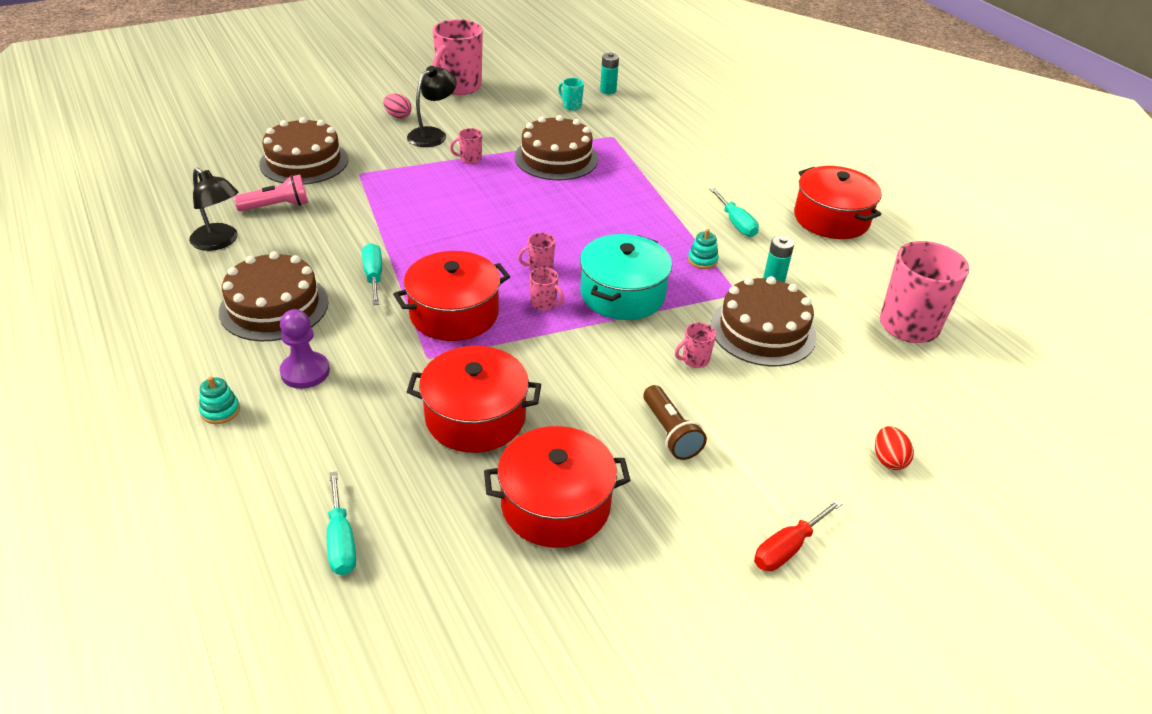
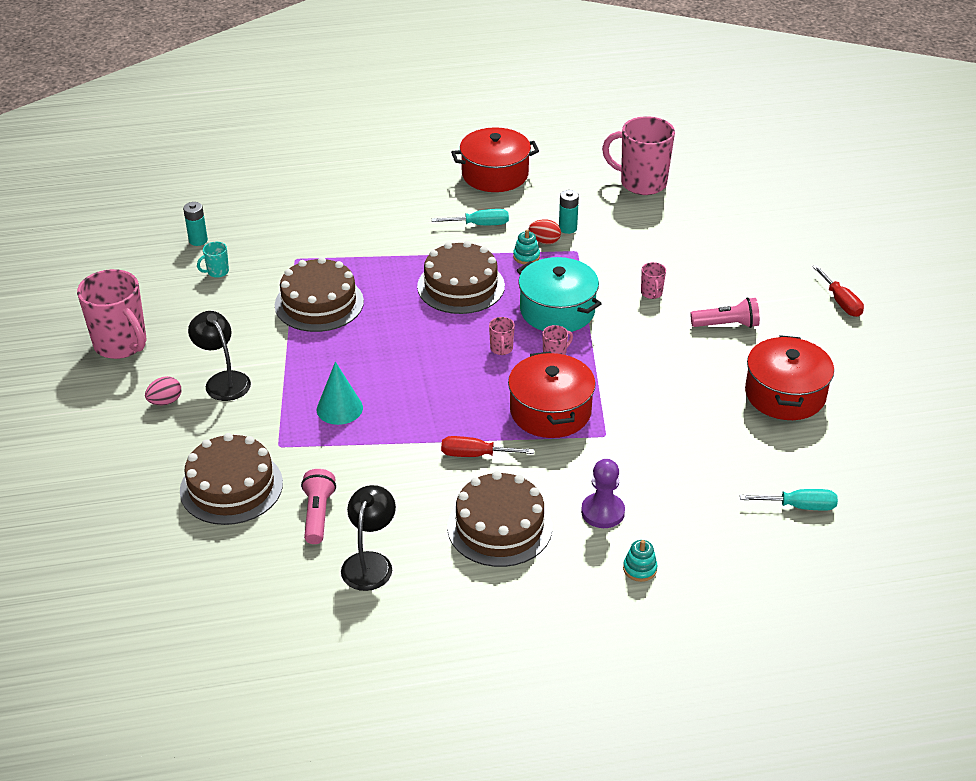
camera: 70 degrees left, 0 degrees up
(220, 242) = (370, 562): black lamp -> black lamp turned 45 degrees counterclockwise
(374, 276) = (475, 455): turquoise screwdriver -> red screwdriver
(416, 193) = (339, 408): none -> turquoise cone
(470, 159) = (291, 361): pink mug -> none
(475, 417) = (685, 419): red pot -> none
(670, 433) = (727, 325): brown flashlight -> pink flashlight
(763, 330) = (627, 251): brown cake -> brown cake (461, 286)
(888, 460) = (774, 238): red egg -> red egg (544, 241)

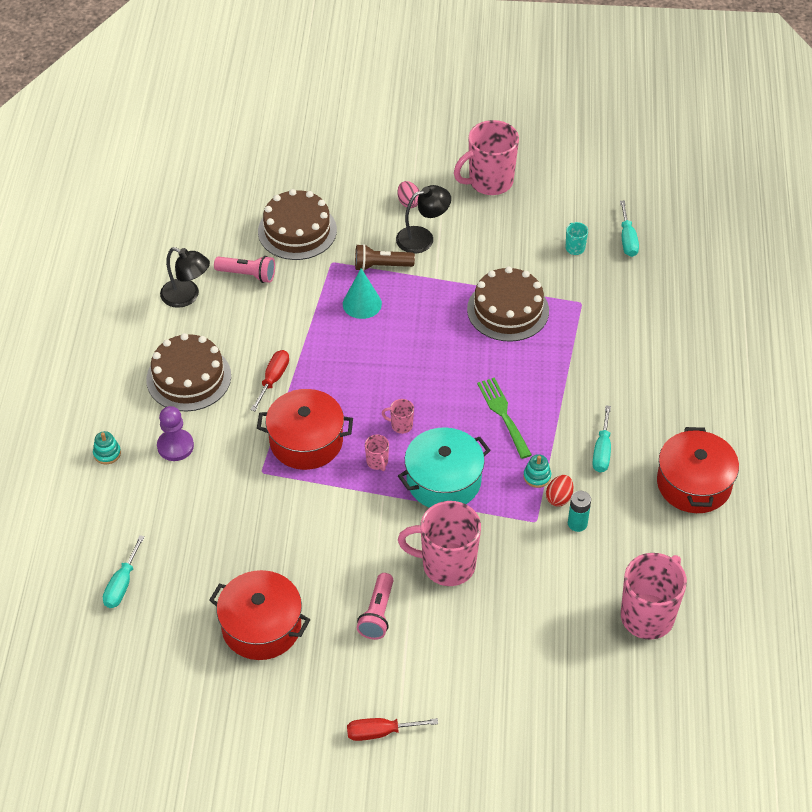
camera: 105 degrees right, 10 degrees up
(198, 240) = (627, 239): turquoise battery -> turquoise screwdriver
(276, 404) = (381, 266): none -> brown flashlight
(461, 286) = (503, 415): brown cake -> green fork
(651, 293) = (446, 565): pink mug -> pink mug, size x2.33

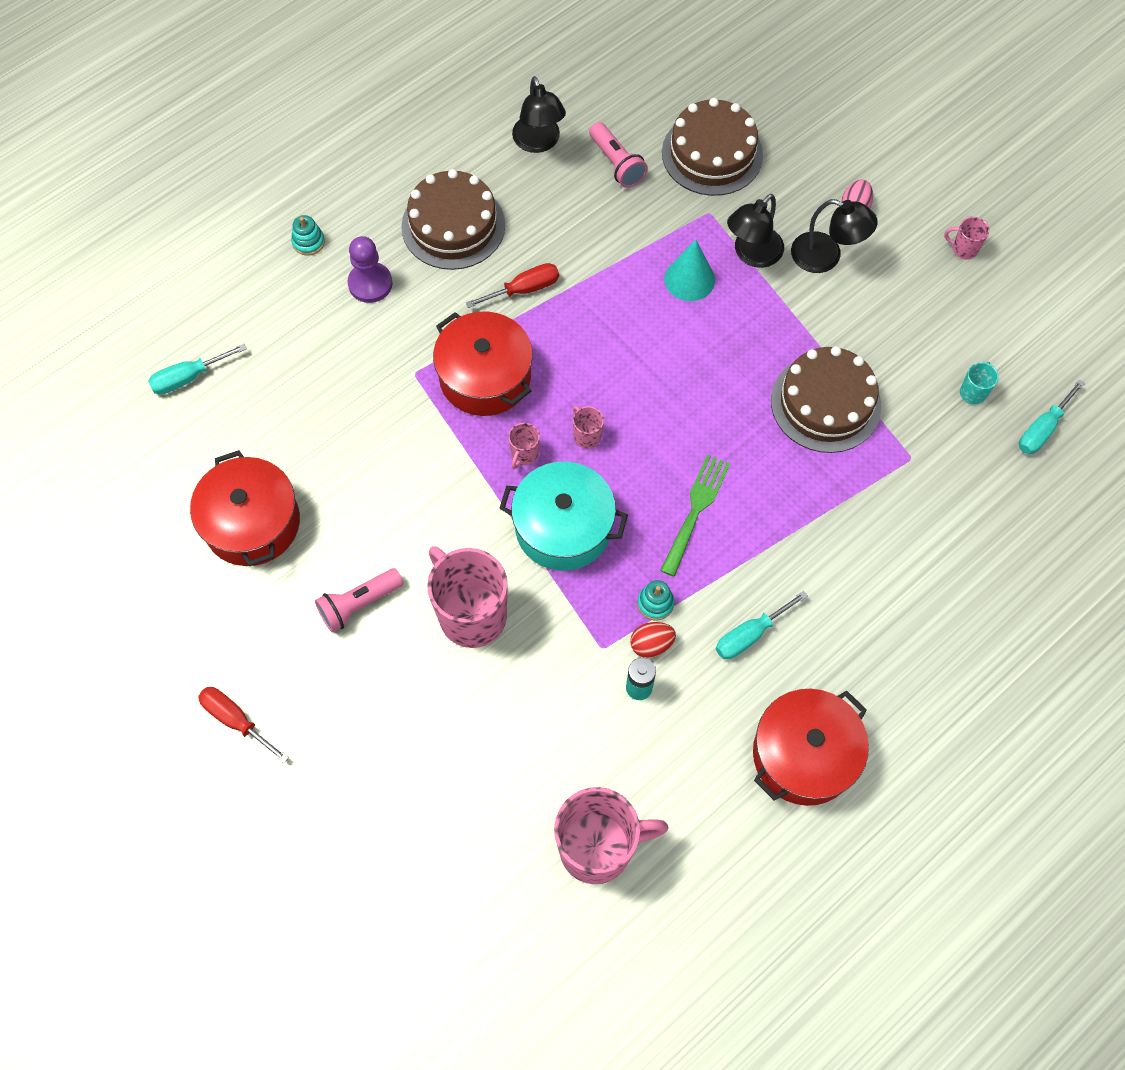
camera: 45 degrees right, 15 degrees up
(381, 266) = (752, 254): brown flashlight -> black lamp
(489, 182) = (963, 249): pink mug -> pink mug, size x0.43

